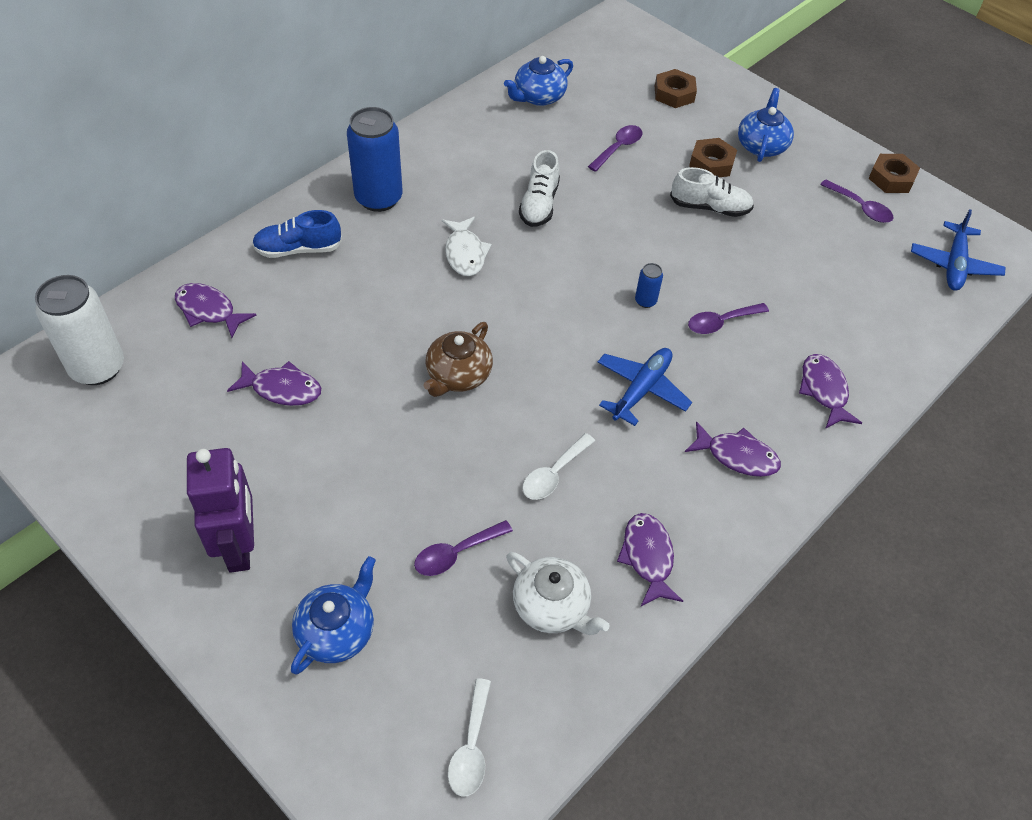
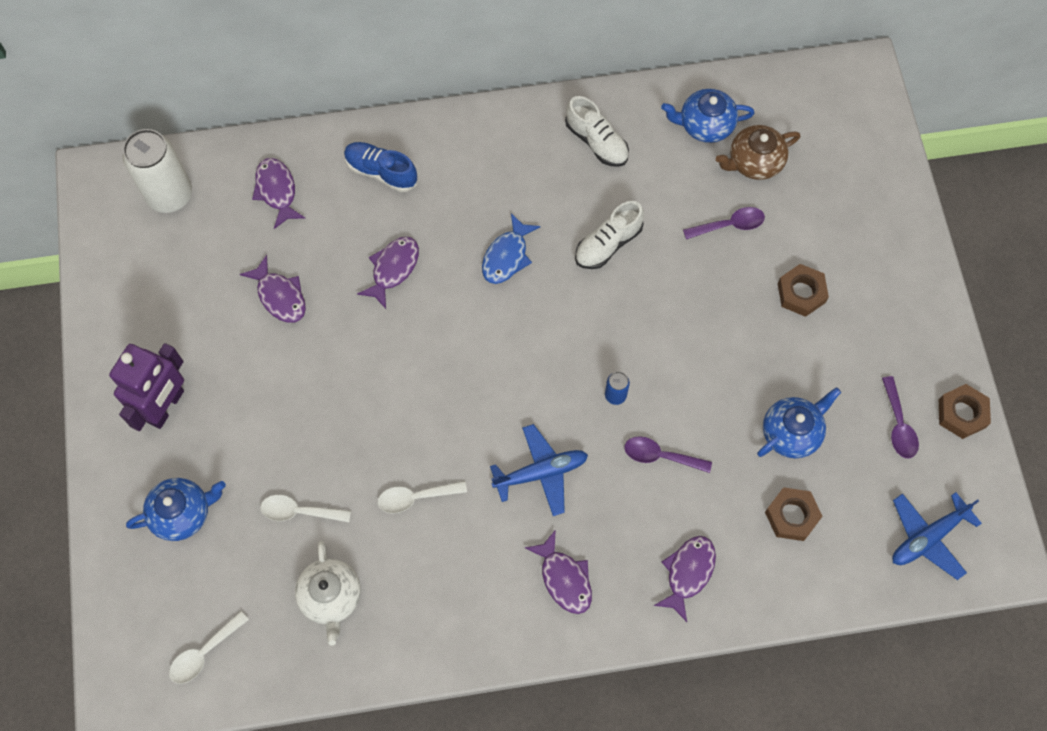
camera: 40 degrees right, 15 degrees up
(378, 198) = (480, 157): blue can -> none
(456, 553) = (299, 511): purple spoon -> white spoon
(458, 375) = (412, 367): brown teapot -> brown teapot (754, 162)
(465, 253) = (507, 256): white fish -> blue fish
(648, 557) = (426, 609): purple fish -> purple fish (393, 269)
(674, 94) = (838, 194): brown nut -> brown nut (791, 516)
(710, 207) = (755, 338): white shoe -> white shoe (596, 142)
(761, 145) = (868, 302): blue teapot -> blue teapot (792, 432)

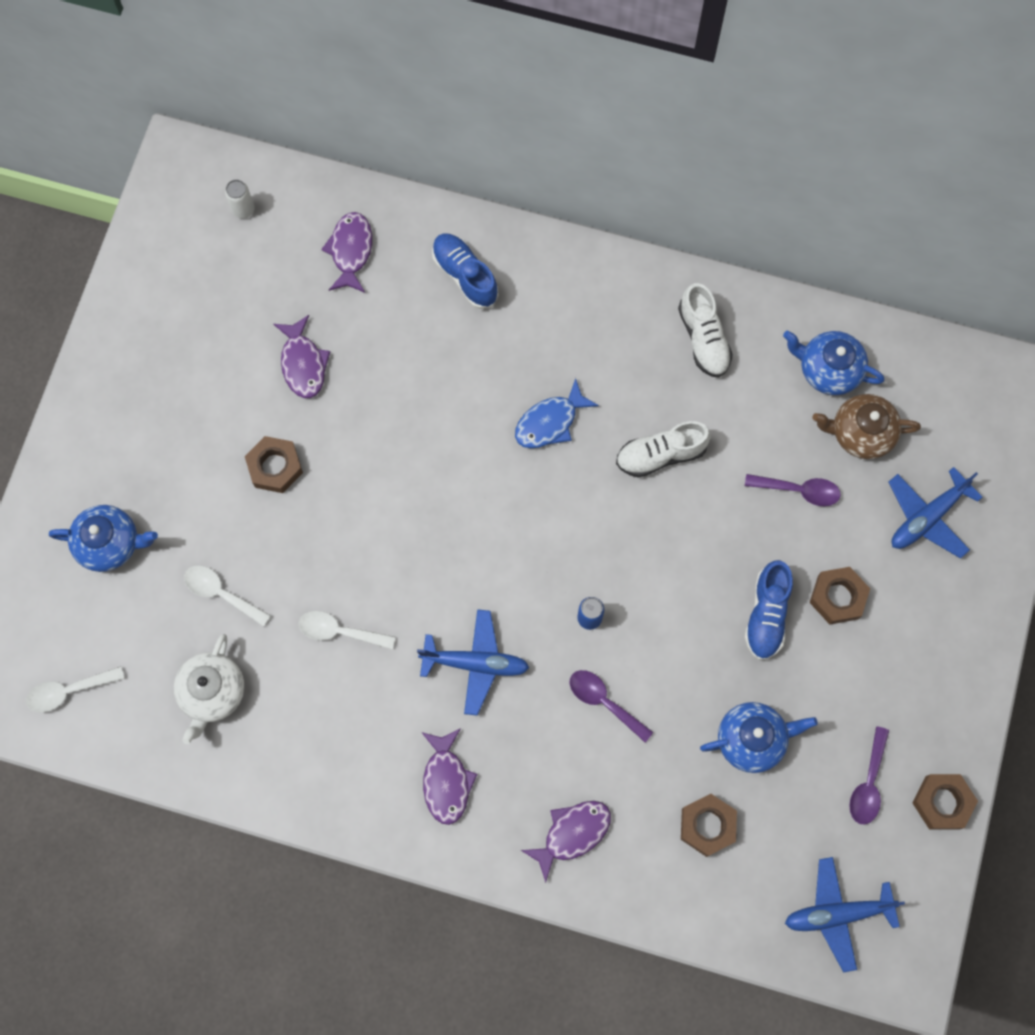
camera: 25 degrees right, 5 degrees up
(166, 407) = (142, 429): purple robot -> none
(170, 195) = (243, 210): white can -> white can, size x0.44
(296, 389) = (275, 467): none -> brown nut
(393, 269) = (428, 385): purple fish -> none
(753, 330) = (766, 615): none -> blue shoe
(837, 203) = (927, 517): none -> blue plane

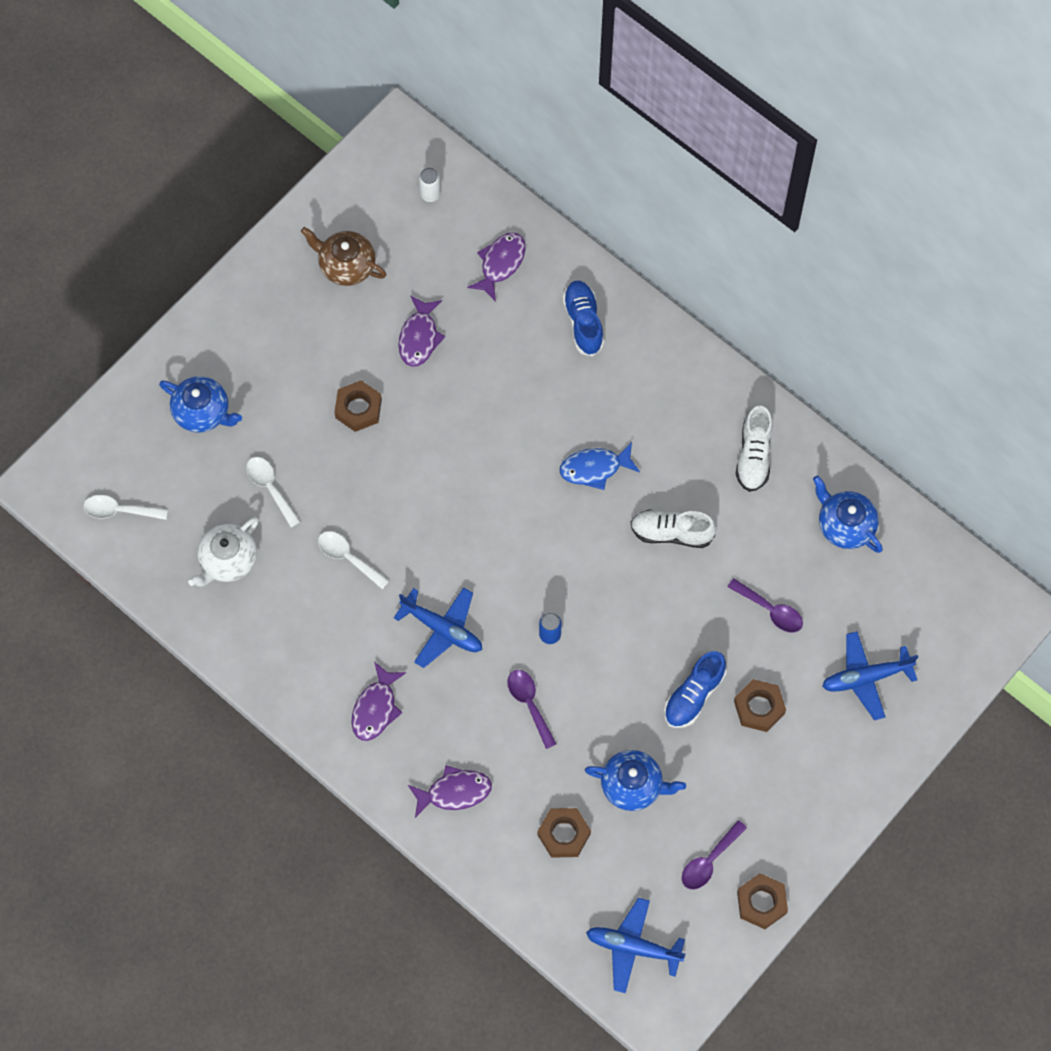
camera: 25 degrees right, 5 degrees down
(860, 433) = (845, 587): brown teapot -> brown teapot (346, 265)

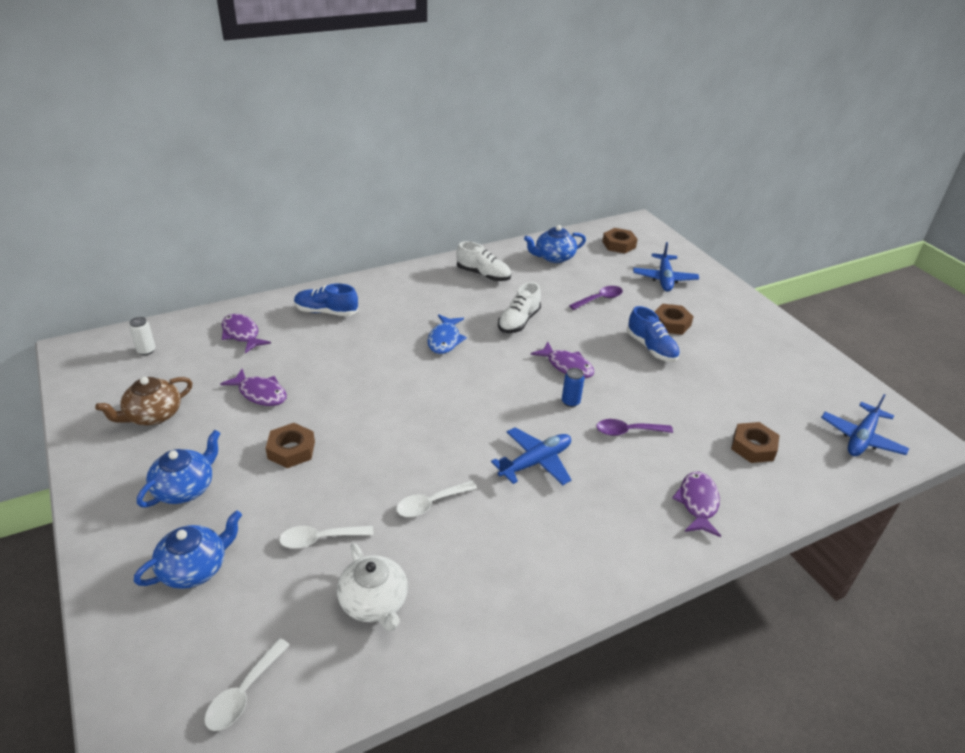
camera: 70 degrees left, 30 degrees down
(376, 708) = (594, 532): purple fish -> purple fish (567, 366)
(633, 785) = (717, 397): blue teapot -> blue teapot (185, 488)
(709, 861) = (789, 378): purple spoon -> none
(761, 902) = (826, 364): brown nut -> brown nut (618, 244)

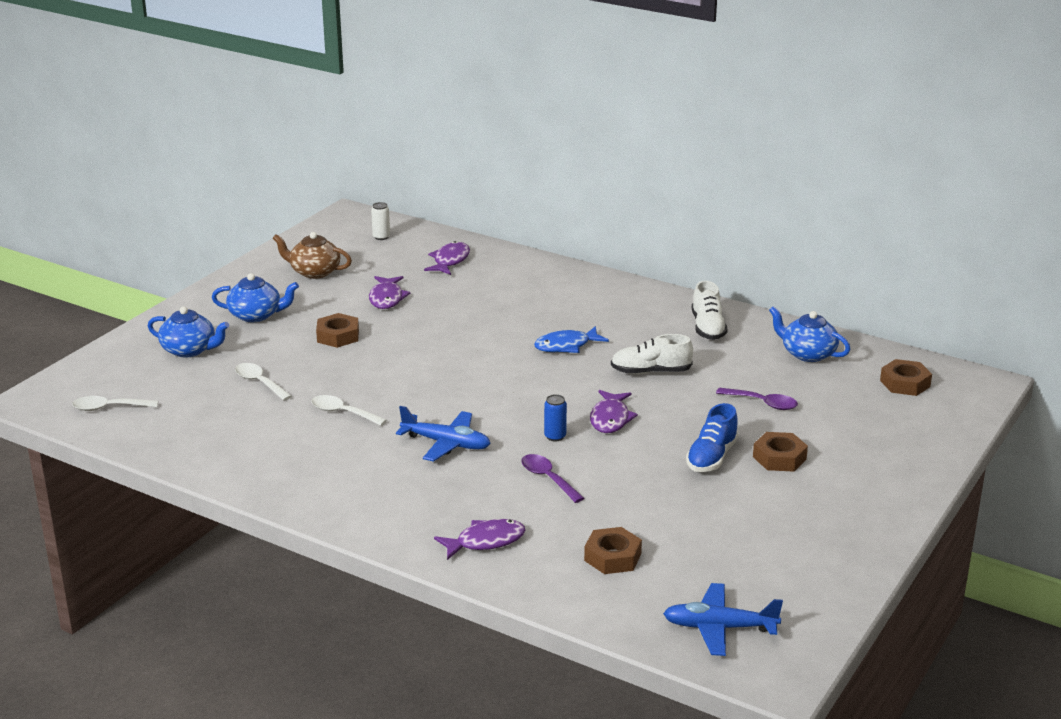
camera: 60 degrees right, 10 degrees down
(326, 312) = (530, 280): blue shoe -> none
(374, 602) = (221, 425): white teapot -> none
(664, 279) = (873, 431): blue plane -> none

